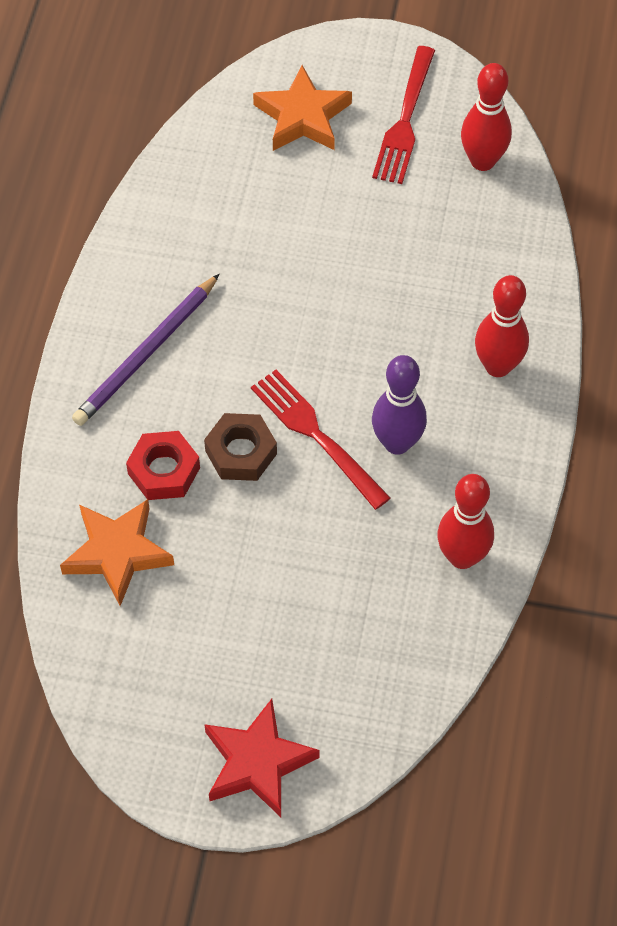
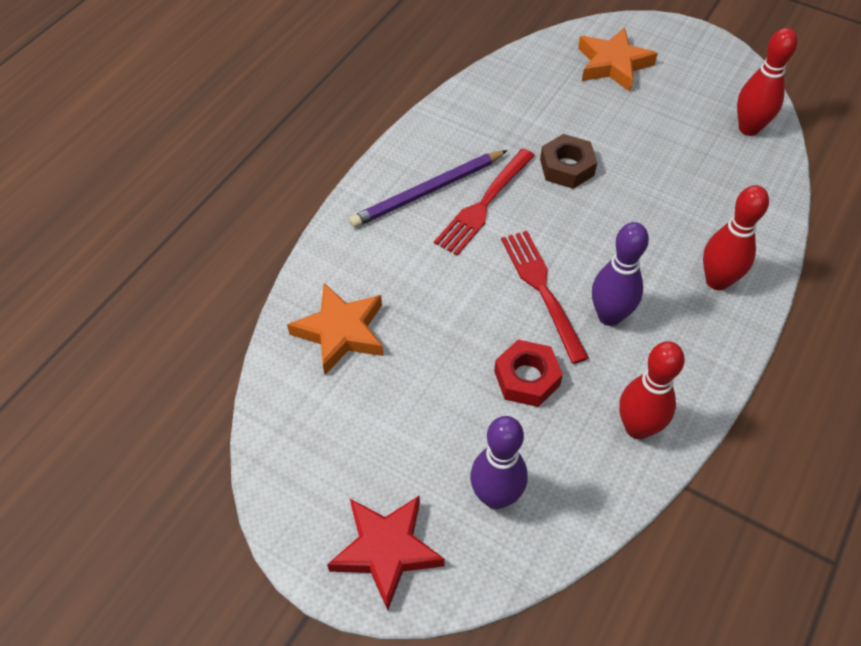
camera: 20 degrees right, 5 degrees down
(164, 471) = (405, 280): red nut -> red nut (527, 378)
(241, 452) = (474, 284): brown nut -> brown nut (567, 167)
(345, 674) = (495, 496): none -> purple bowling pin
(405, 120) = (693, 86): red fork -> red fork (484, 204)

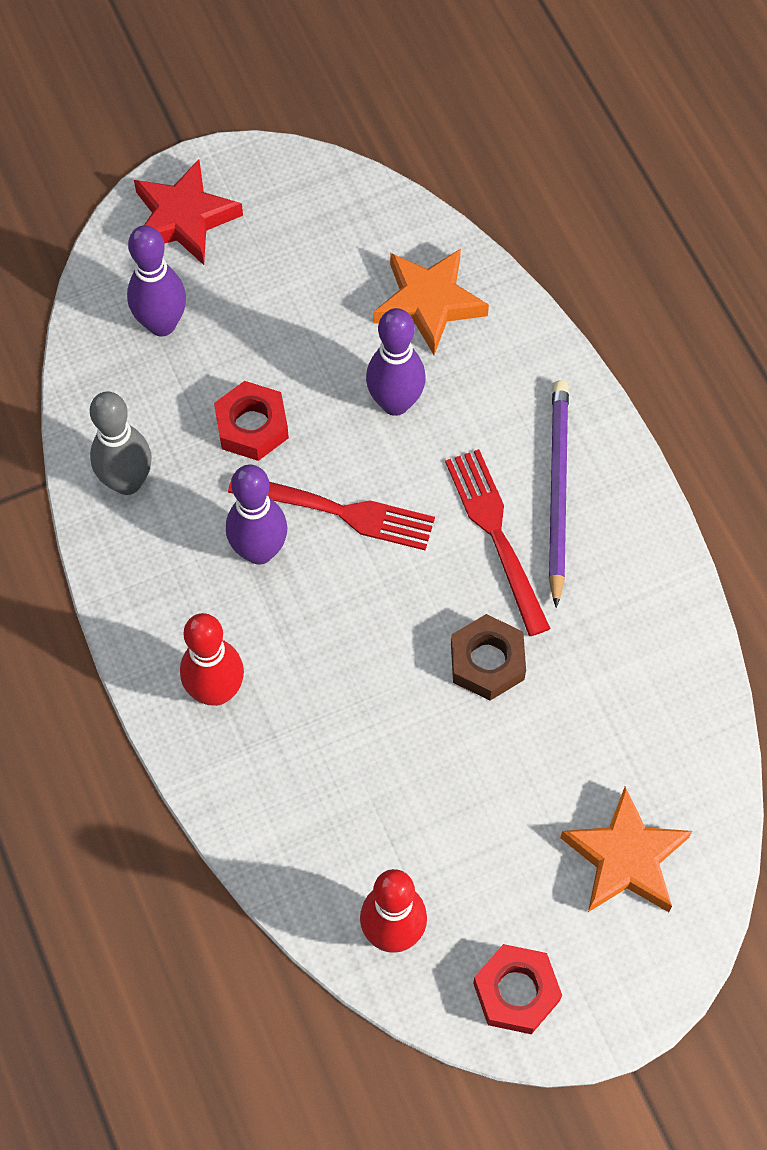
camera: 125 degrees right, 10 degrees up
(437, 306) = (395, 403): none -> purple bowling pin
(637, 428) = (127, 482): red bowling pin -> grey bowling pin
(720, 71) = (516, 992): none -> red nut

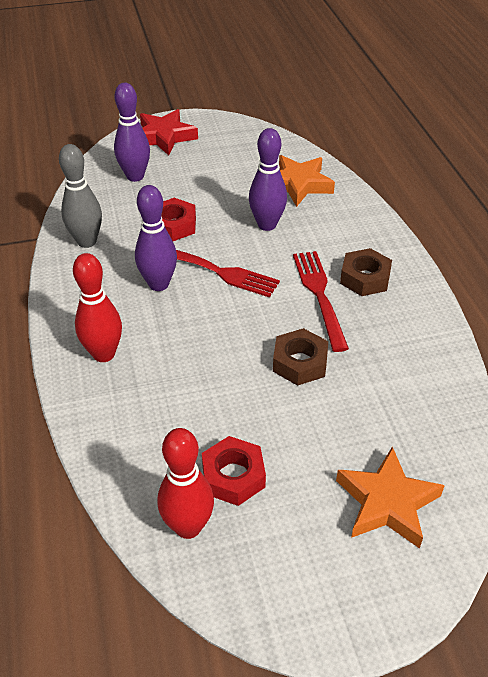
camera: 10 degrees right, 20 degrees down
(516, 992) = (280, 590): red nut -> red nut (233, 476)
(557, 491) = (365, 278): purple pencil -> brown nut

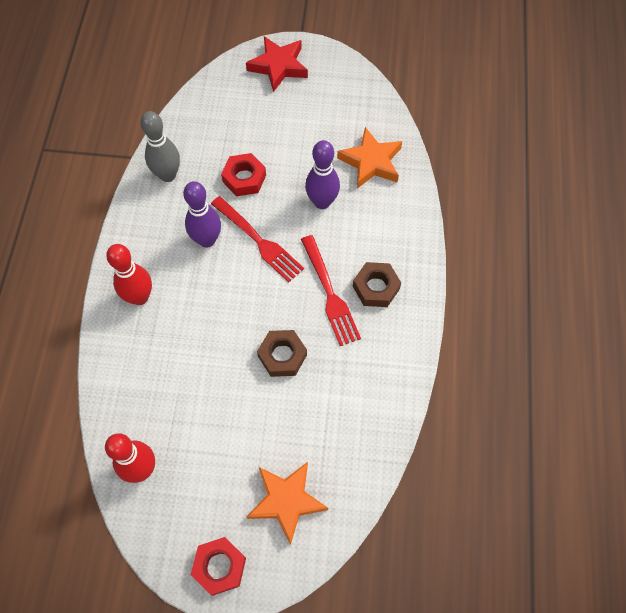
camera: 20 degrees right, 20 degrees up
(135, 176) = (234, 110): purple bowling pin -> none
(233, 476) = (189, 439): red nut -> red nut (219, 566)
(319, 295) = (330, 293): red fork -> red fork turned 150 degrees clockwise

